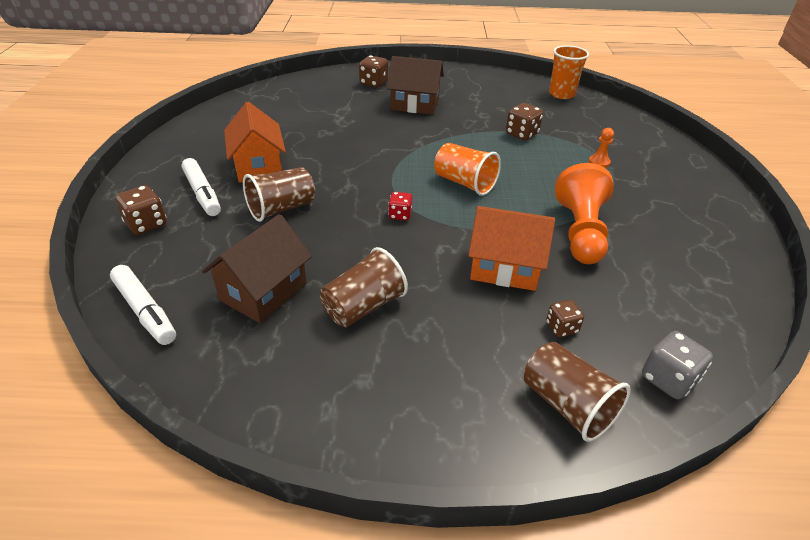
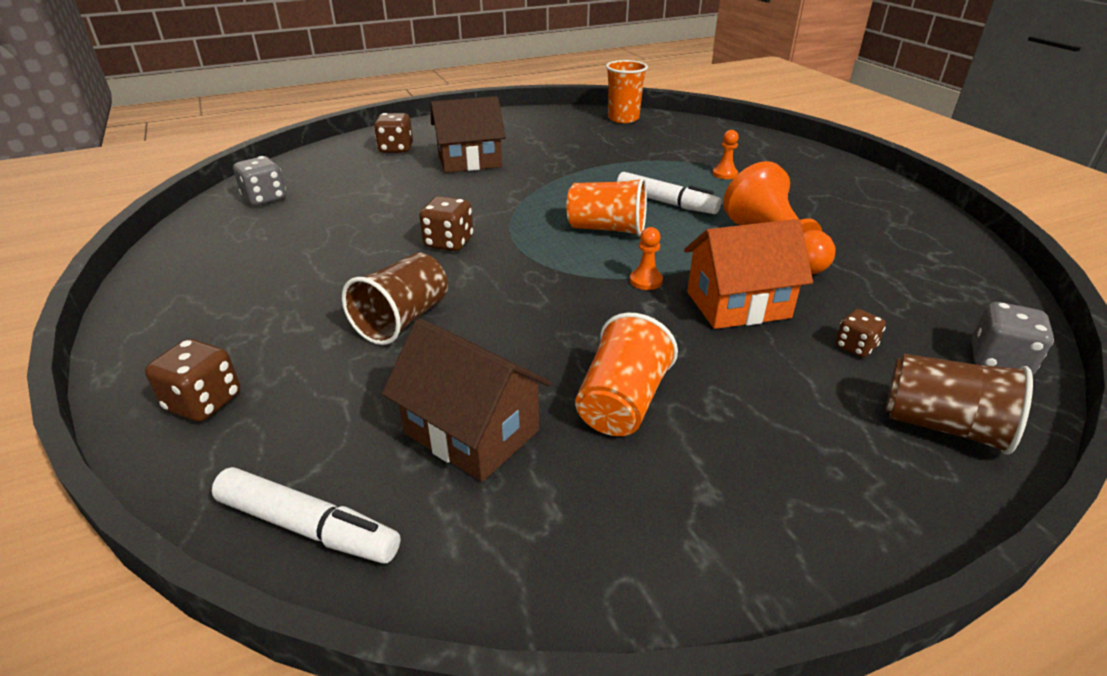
camera: 25 degrees left, 5 degrees down
(202, 193) = (264, 334): white marker -> white marker (666, 202)
(258, 166) = (321, 278): orange house -> none
(263, 291) = (471, 432): brown house -> brown house turned 60 degrees counterclockwise
(267, 102) = (265, 199): none -> grey dice
(363, 306) = (621, 403): brown cup -> orange cup
(400, 215) = (565, 283): red dice -> none
(456, 230) = (646, 281): none -> orange pawn
(522, 134) = (620, 165): brown dice -> brown dice (449, 243)

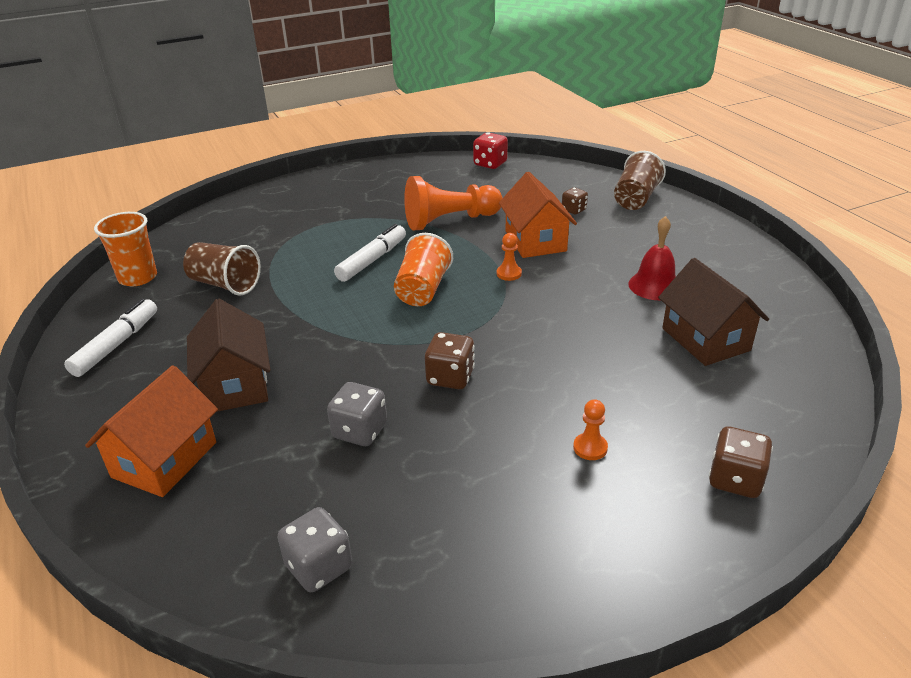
camera: 90 degrees left, 0 degrees up
(308, 527) = (813, 392): white marker -> white marker (116, 344)
(396, 149) = (164, 459): brown dice -> orange house
(403, 320) = (589, 387): brown cup -> brown cup (225, 284)
(471, 432) = (705, 339): brown house -> brown house turned 60 degrees counterclockwise
(621, 403) = (654, 285): orange cup -> red bell
(724, 174) = (316, 230): orange pawn -> orange pawn (590, 448)
(984, 278) = (490, 164): none -> red dice
(999, 361) = (576, 176): grey dice -> grey dice (360, 431)

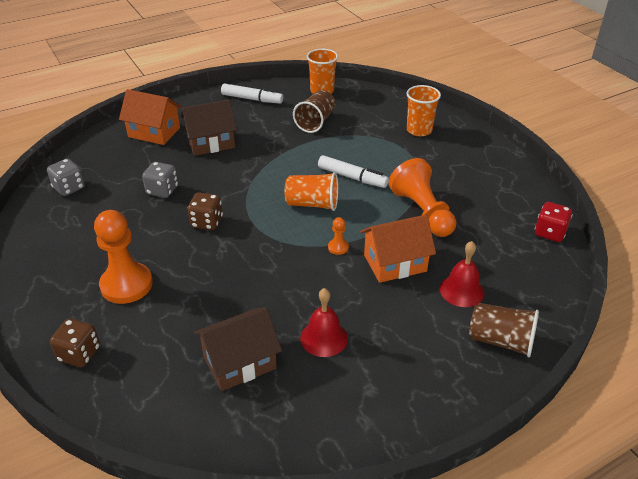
camera: 85 degrees right, 5 degrees up
(285, 212) = (419, 130): none -> orange cup
(573, 210) = (461, 290): brown dice -> red bell
(590, 448) = (126, 285): orange pawn -> orange pawn, size x2.31

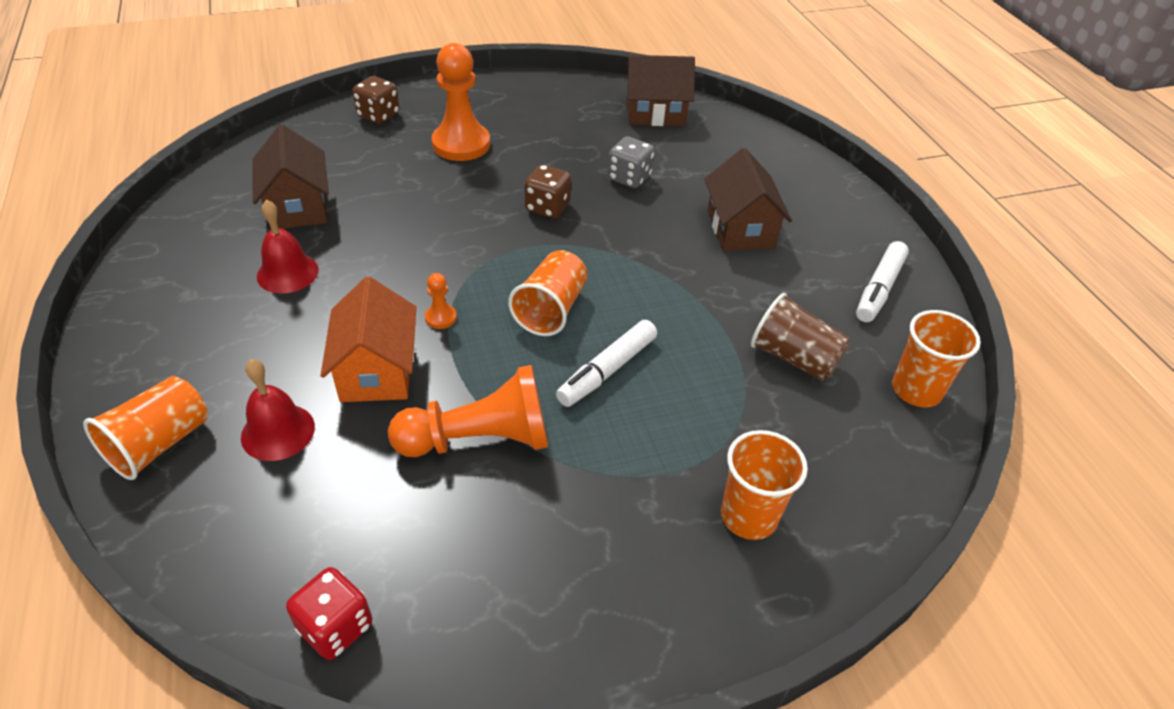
camera: 100 degrees right, 5 degrees up
(69, 188) = (655, 113): grey dice -> brown house
(154, 132) = (776, 180): orange house -> none
(501, 341) = (159, 444): brown cup -> orange cup

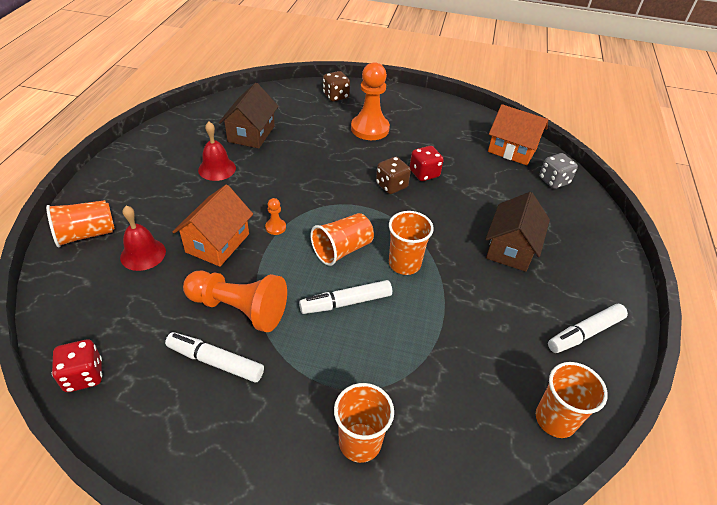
camera: 30 degrees right, 0 degrees up
(504, 517) = (215, 361): none -> white marker
(575, 178) = (424, 173): none -> red dice
(629, 178) = (459, 186): grey dice -> grey dice (553, 181)
(638, 295) = (404, 263): none -> orange cup
(655, 113) = (512, 150): brown house -> orange house
(794, 358) = (478, 352): brown cup -> none

